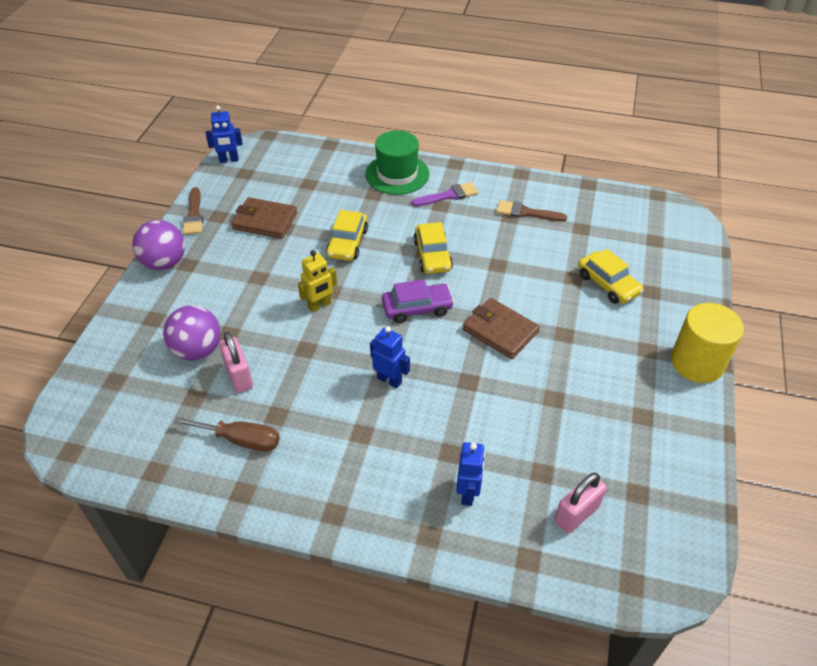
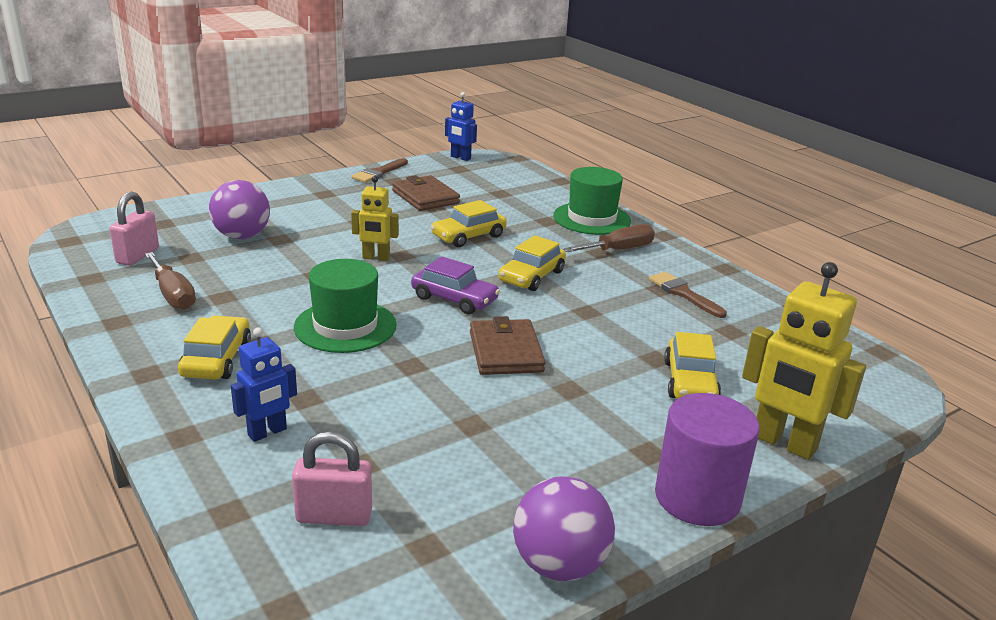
camera: 40 degrees right, 20 degrees down
(164, 263) = (310, 186): purple ball -> purple ball (559, 565)
(239, 376) = (241, 263): pink padlock -> pink padlock (138, 256)
(357, 467) = (216, 359): none -> yellow car
(389, 380) = (345, 326): blue robot -> green hat
(448, 195) = (618, 250): purple brush -> brown screwdriver
(689, 297) = (783, 443): none -> yellow robot
(697, 362) = (697, 497): yellow cylinder -> purple cylinder

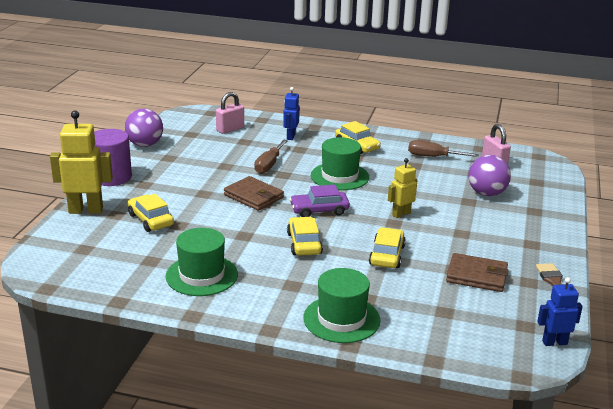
camera: 140 degrees right, 0 degrees up
(618, 250) = (282, 294): brown screwdriver -> brown screwdriver (269, 165)
(683, 294) = (201, 275): brown brush -> green hat

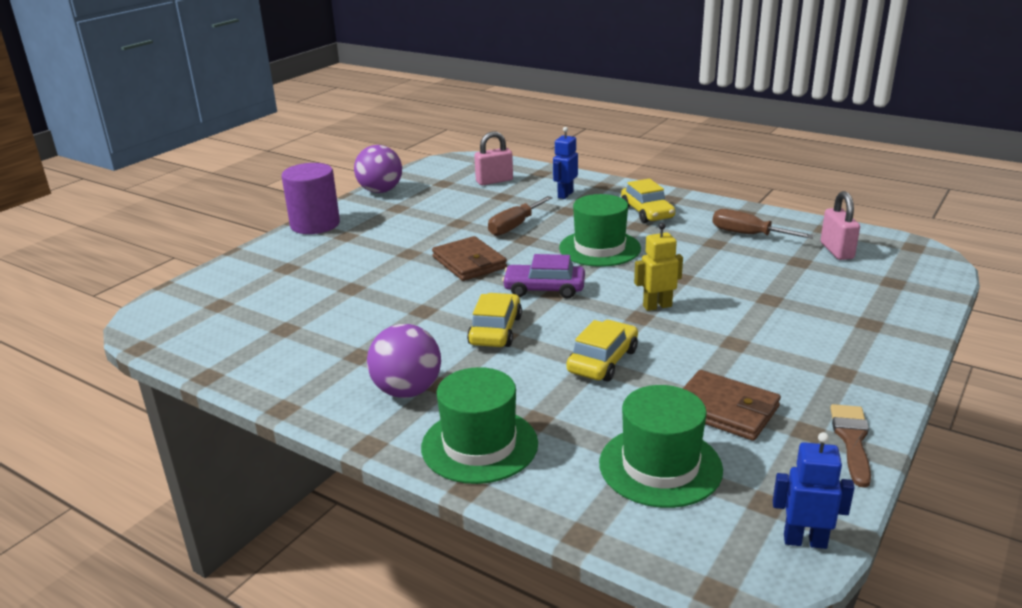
camera: 20 degrees right, 0 degrees up
(86, 210) = (256, 259): yellow robot -> none
(150, 220) = (322, 278): yellow car -> none
(201, 275) = (333, 356): green hat -> green hat (660, 466)
(486, 193) = (804, 291): purple ball -> purple ball (407, 391)

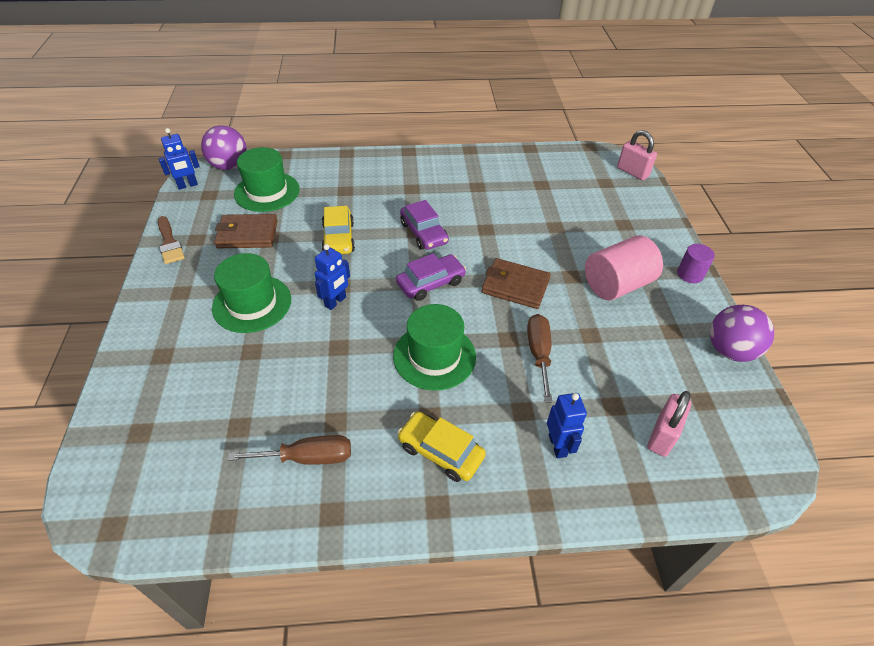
camera: 140 degrees right, 20 degrees up
(315, 224) = (690, 274): purple cylinder -> purple cylinder, size x0.55
(384, 237) = (617, 285): none -> pink cylinder
(407, 391) = (425, 179): purple ball -> purple ball (229, 166)
(479, 445) = (359, 169): green hat -> green hat (252, 303)
(495, 330) = (424, 233): yellow car -> purple car
(657, 306) = (335, 302): yellow robot -> blue robot
(836, 251) = (202, 469): pink padlock -> pink padlock (632, 172)

